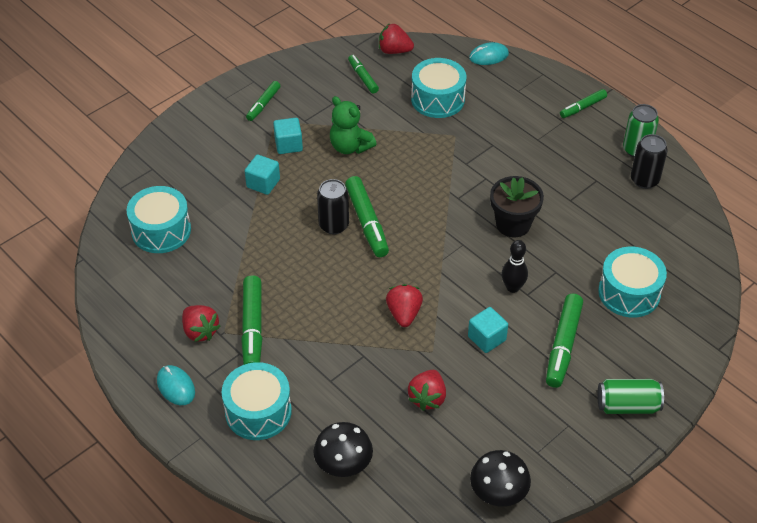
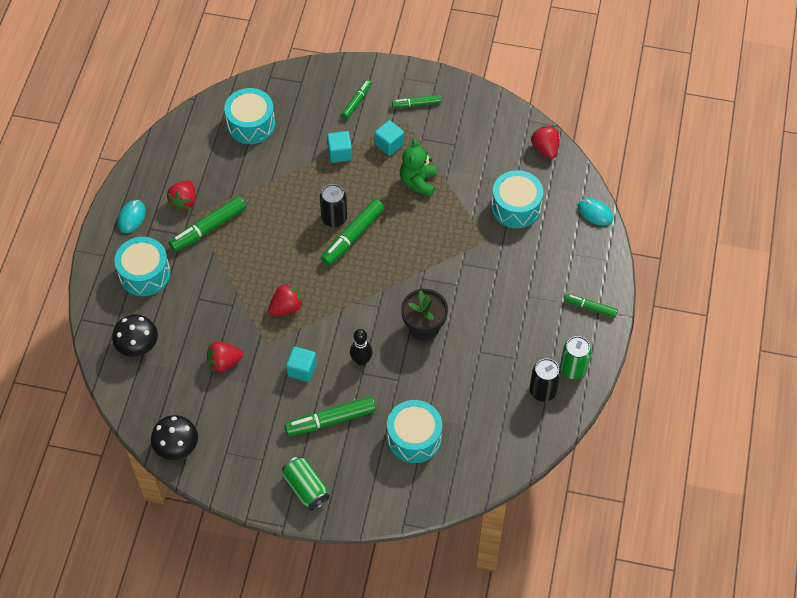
camera: 55 degrees right, 10 degrees up
(363, 77) = (498, 146): green marker -> green marker (356, 102)

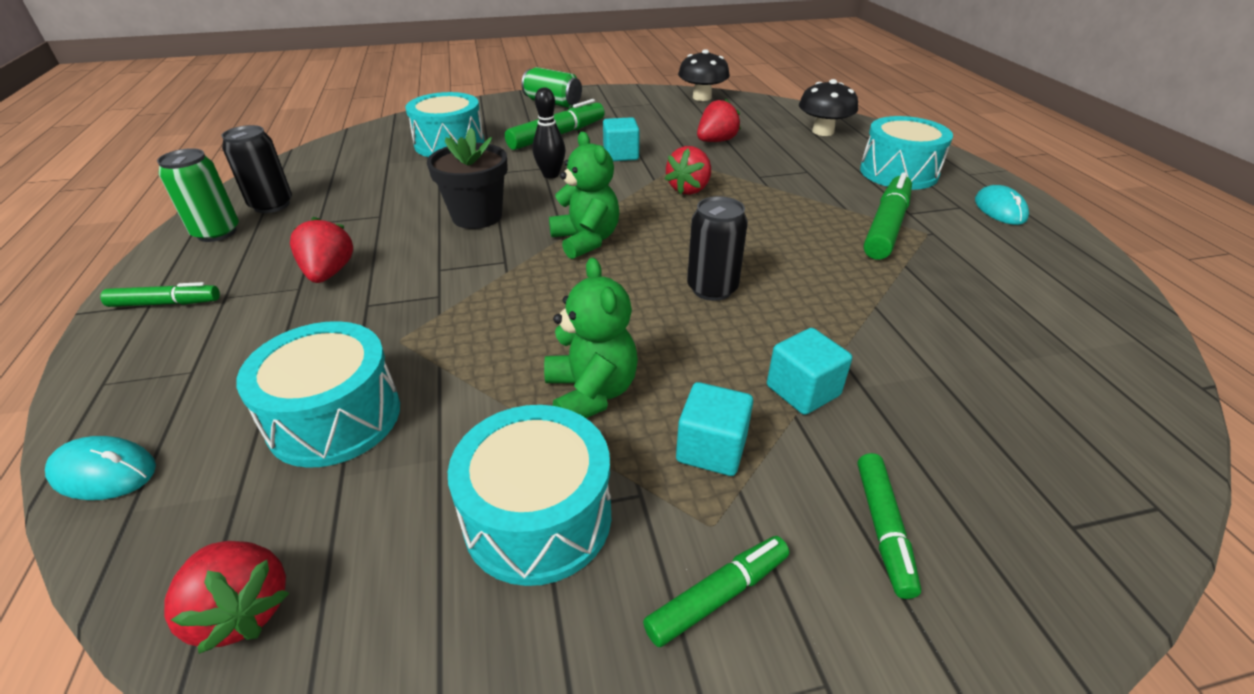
camera: 155 degrees right, 20 degrees down
(184, 201) = (963, 242): red strawberry -> red strawberry (329, 273)
(251, 124) = (1034, 380): turquoise drum -> turquoise drum (538, 517)
(353, 236) = (659, 277): green marker -> none
(373, 279) = (586, 240): none -> green teddy bear

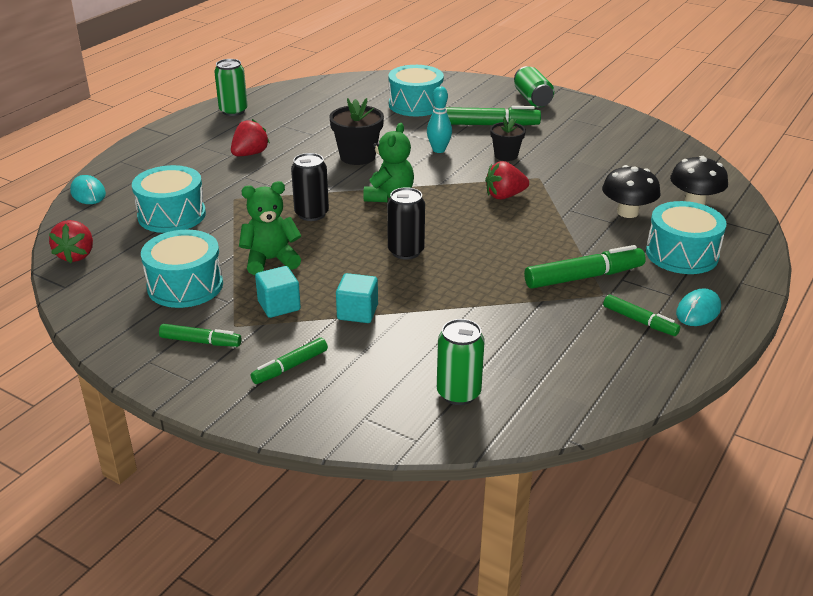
camera: 45 degrees right, 5 degrees down
(165, 303) = (175, 137): green marker -> green marker (639, 321)
(271, 205) = (274, 106): black can -> black can (311, 214)
(551, 175) = (438, 150): black bowling pin -> turquoise bowling pin
(591, 393) = (270, 260): green teddy bear -> green teddy bear turned 135 degrees counterclockwise
(621, 155) = (506, 155): turquoise cube -> black flower pot
(702, 97) = (655, 137): black mushroom -> black mushroom (627, 212)
(716, 141) = (592, 174): red strawberry -> none
(1058, 412) = (458, 393): none -> green can

